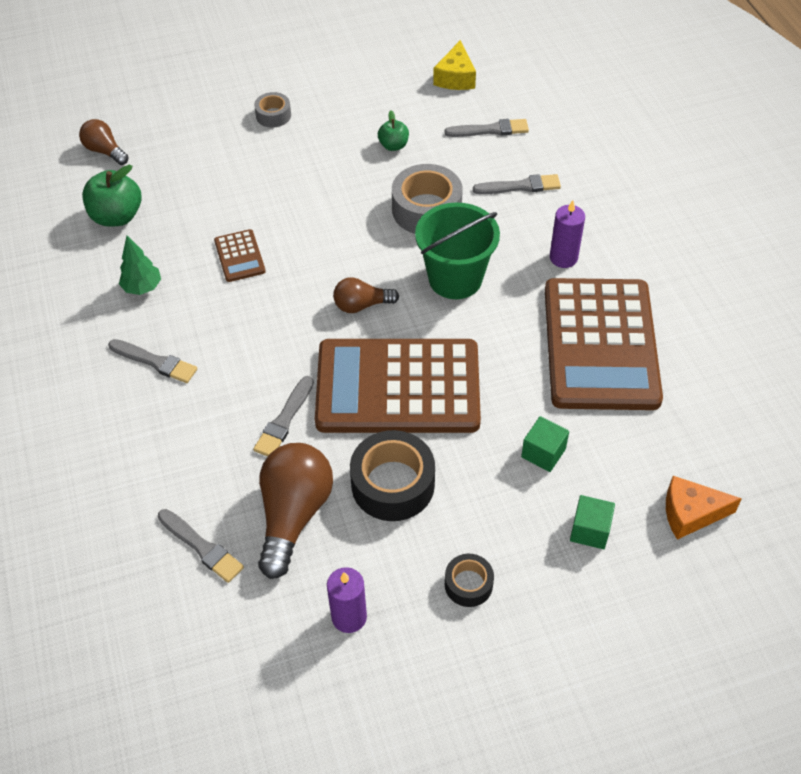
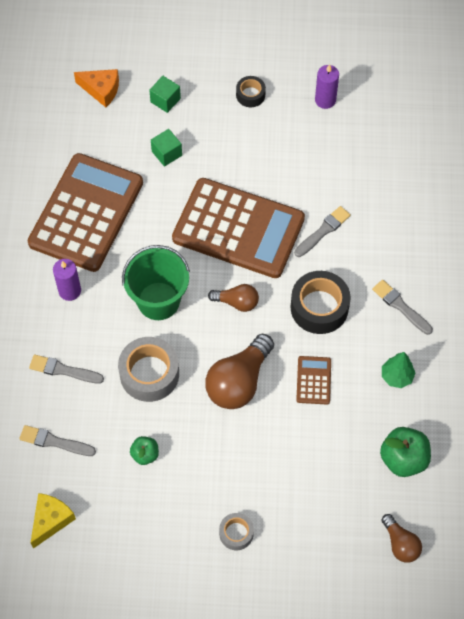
camera: 160 degrees left, 10 degrees up
(201, 547) = (399, 166): grey brush -> none
(294, 514) = (337, 167): brown light bulb -> brown light bulb (239, 382)
(393, 484) = (269, 165): black tape -> black tape (319, 307)

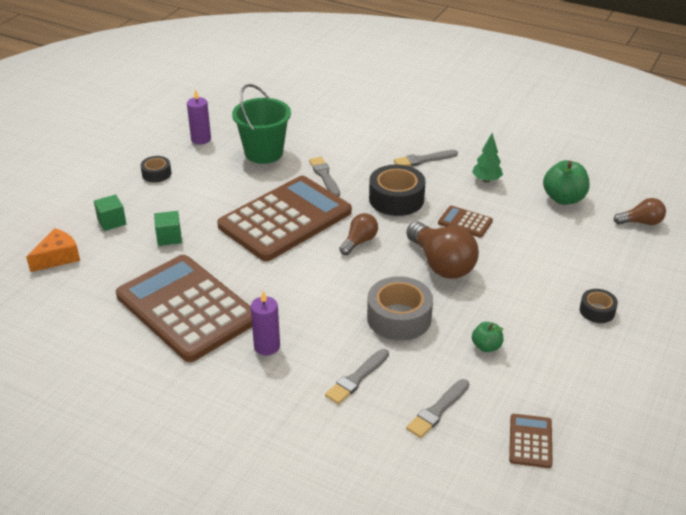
camera: 65 degrees left, 25 degrees down
(51, 520) = (530, 441): yellow cheese -> brown calculator
(158, 301) = (323, 288): green bucket -> green bucket (264, 153)
(236, 533) = (597, 311): grey tape -> black tape

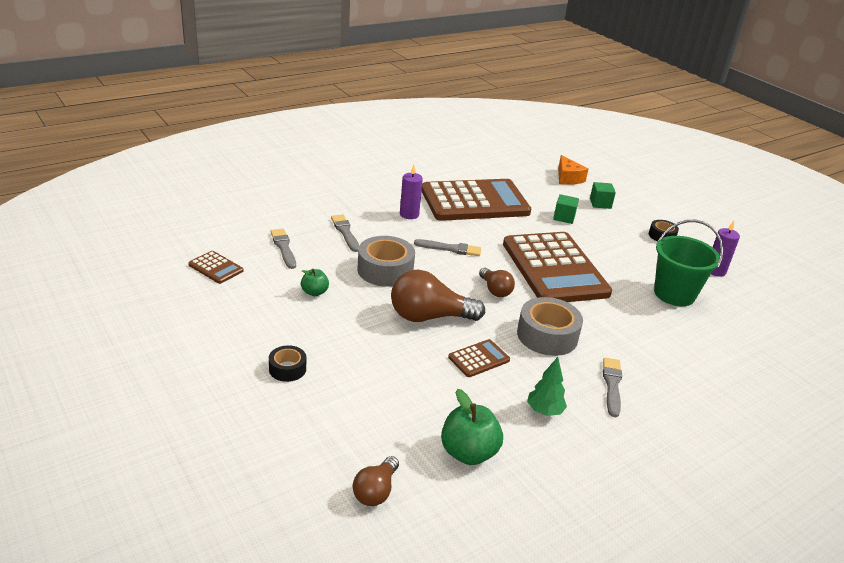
camera: 115 degrees right, 5 degrees down
(324, 176) = (613, 311): grey brush -> grey brush (450, 249)
(396, 199) = (547, 335): black tape -> grey tape

